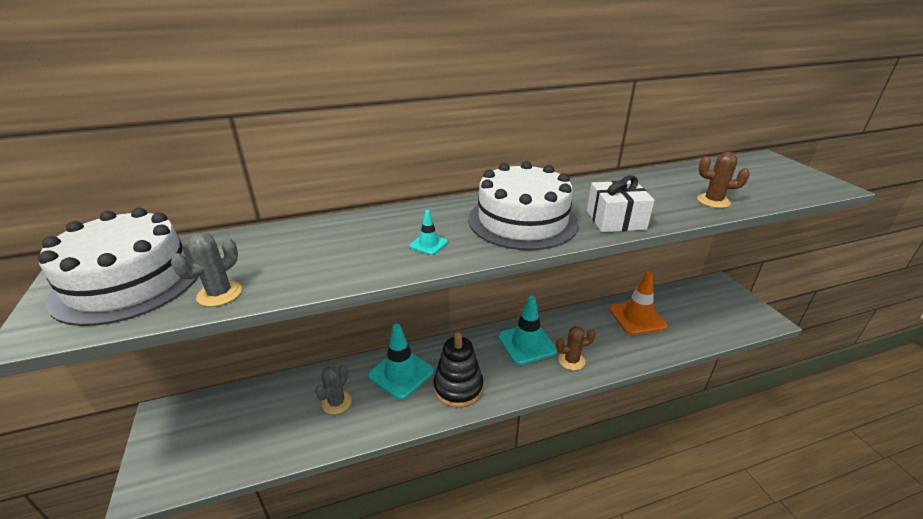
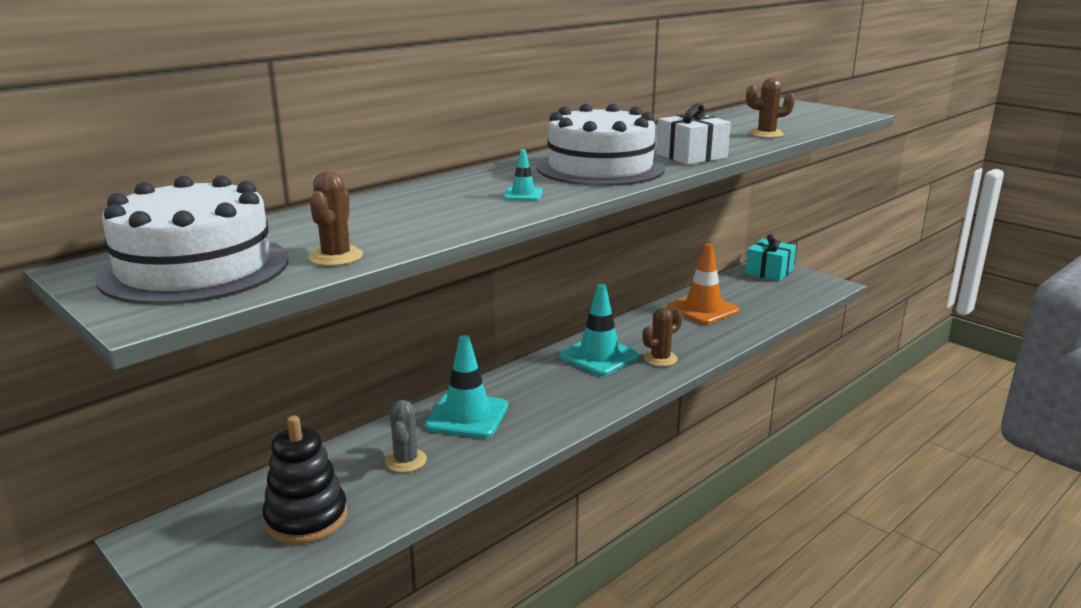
camera: 25 degrees left, 10 degrees down
(219, 294) = (336, 257): grey cactus -> brown cactus
(458, 388) = (550, 411): black stacking toy -> black stacking toy (306, 518)
(717, 291) = (769, 271): none -> turquoise gift

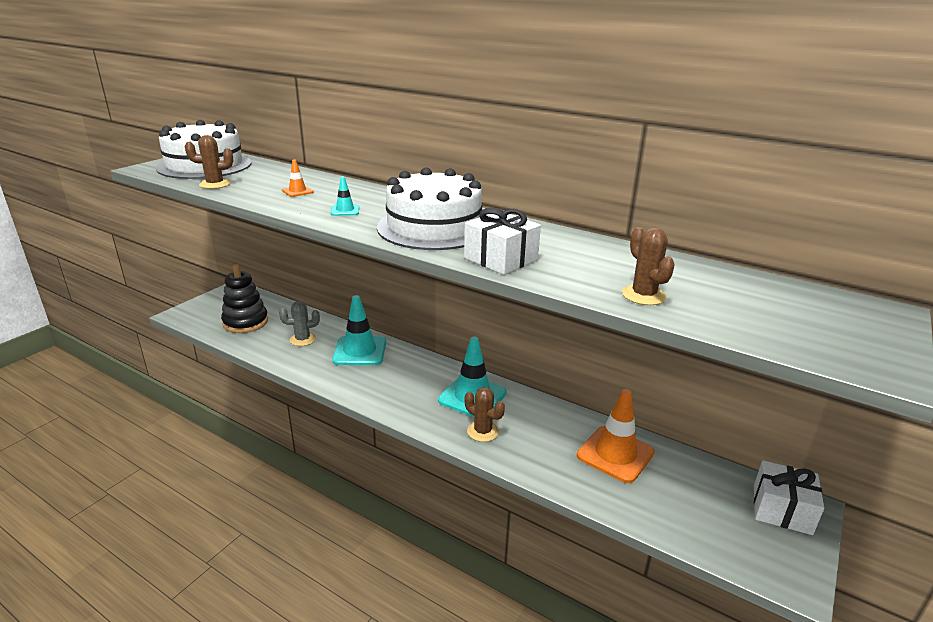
camera: 75 degrees right, 5 degrees up
(422, 213) = (297, 191): none -> orange traffic cone
(769, 271) = (781, 509): turquoise gift -> white gift

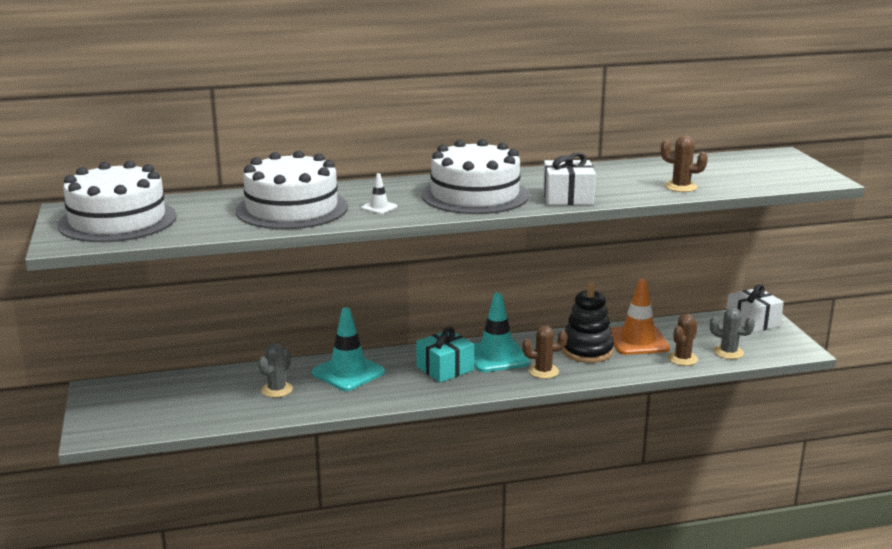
camera: 45 degrees left, 5 degrees down
(215, 184) = (196, 230): brown cactus -> brown cactus (682, 359)
(245, 322) = (185, 405): black stacking toy -> black stacking toy (587, 351)
(297, 191) = (292, 209): orange traffic cone -> white cake
(345, 210) = (379, 207): turquoise traffic cone -> white traffic cone
(420, 384) = (445, 368): none -> turquoise gift
(692, 525) = (728, 352): none -> grey cactus

